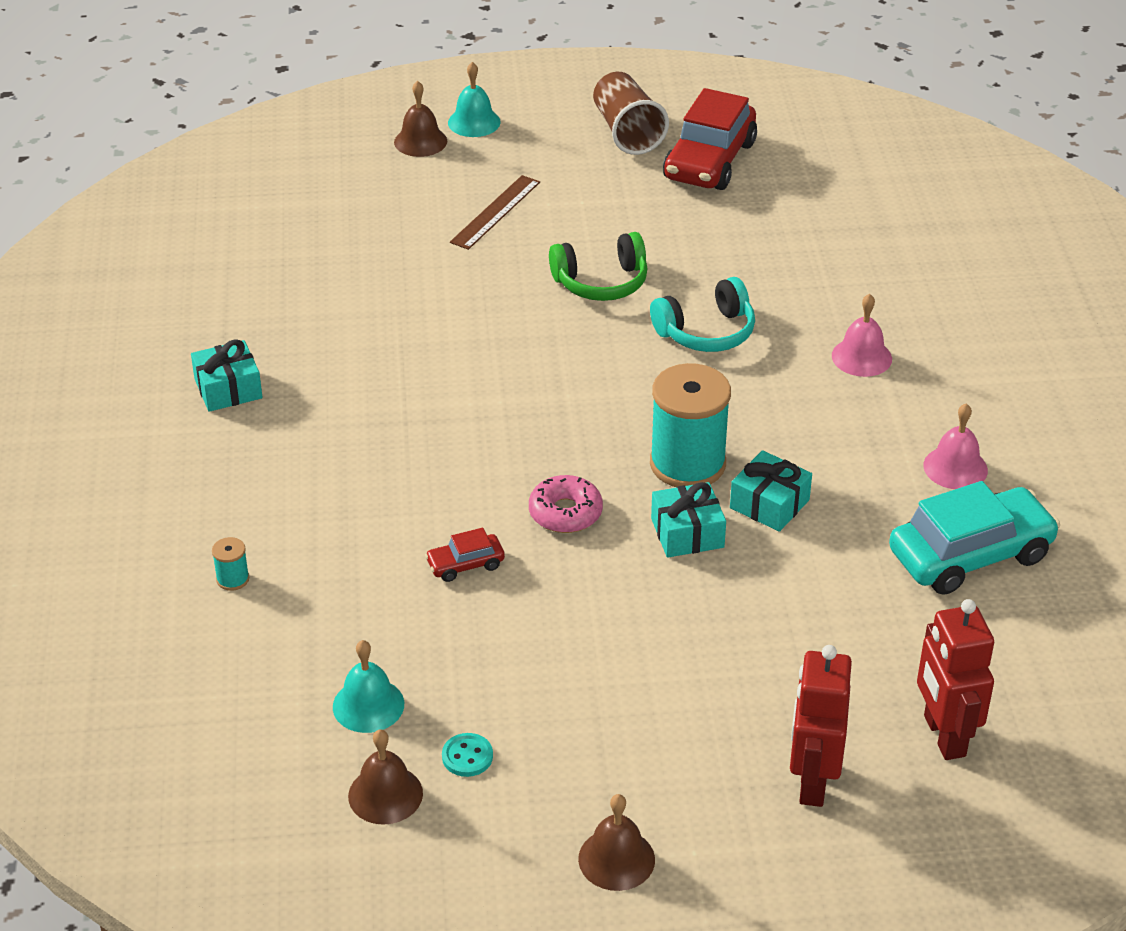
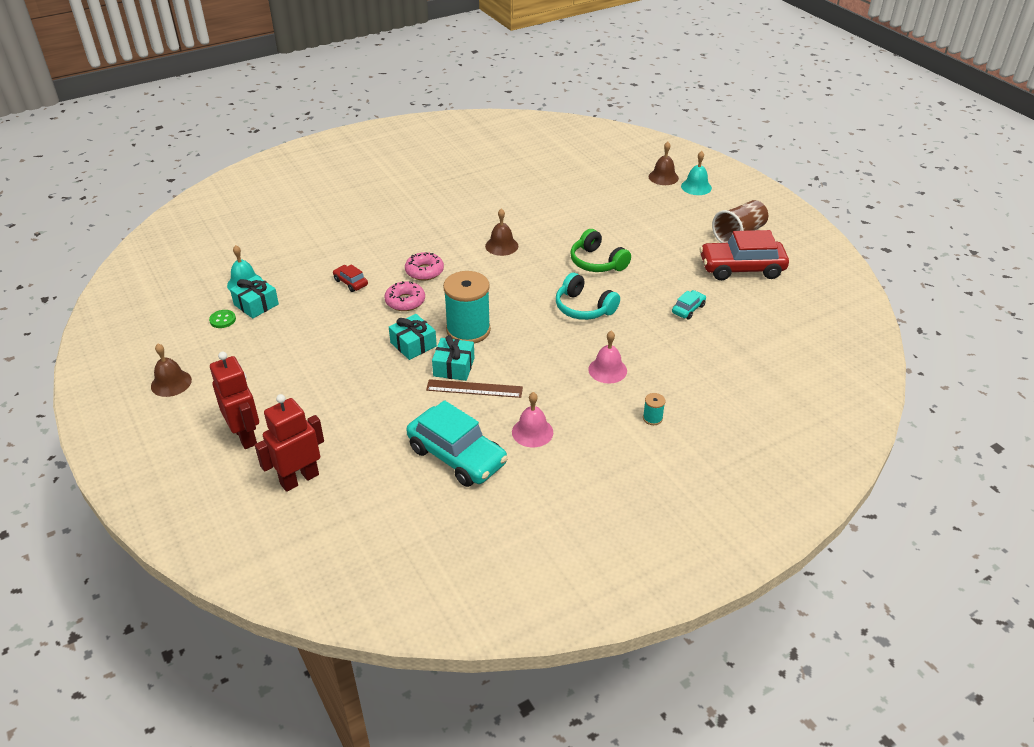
camera: 65 degrees right, 0 degrees up
(228, 389) = (432, 185): turquoise gift -> turquoise gift (256, 304)
(233, 579) = (308, 225): turquoise spool -> turquoise spool (652, 418)
(385, 794) = (191, 304): brown bell -> brown bell (501, 246)
(467, 756) = (222, 320): turquoise button -> green button
(494, 469) = (424, 271): none -> pink donut
(495, 212) = (626, 215): brown ruler -> brown ruler (474, 389)
(771, 240) = (688, 309): none -> turquoise car
(812, 781) = (246, 436): red robot -> red robot turned 75 degrees clockwise

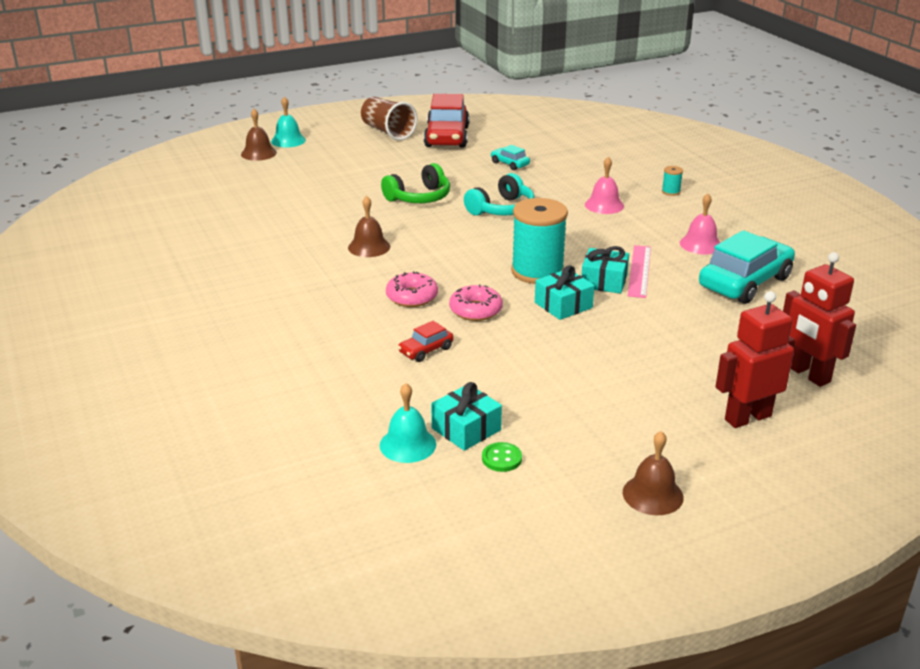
camera: 85 degrees left, 10 degrees down
(474, 389) = (639, 271): brown ruler -> pink ruler

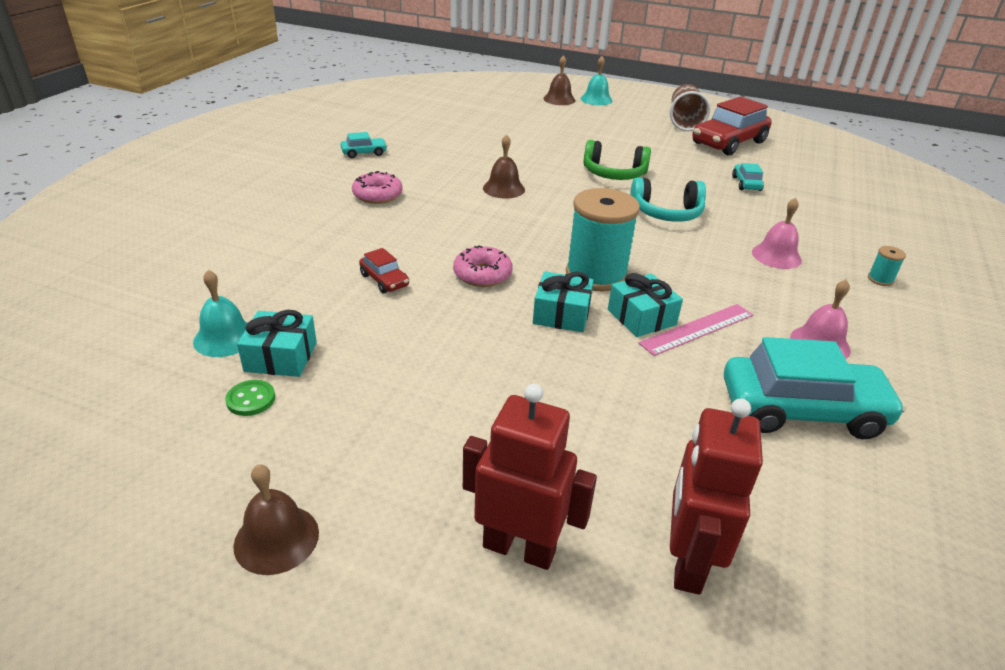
camera: 45 degrees right, 5 degrees up
(199, 276) = (364, 153): none -> turquoise car
(412, 297) = (458, 237): pink donut -> pink donut (377, 195)
(426, 350) = (384, 280): red car -> red car turned 135 degrees counterclockwise

